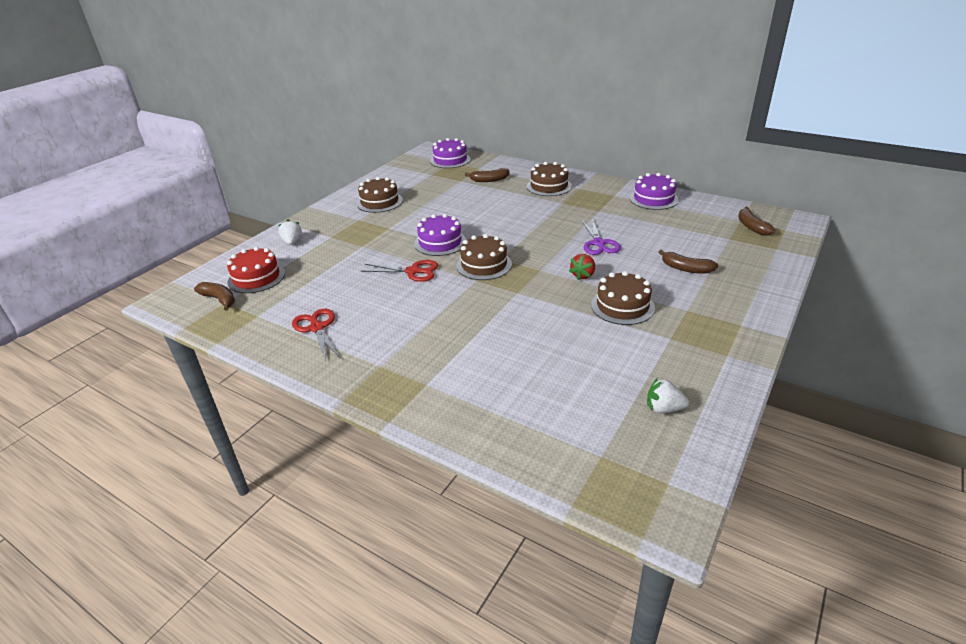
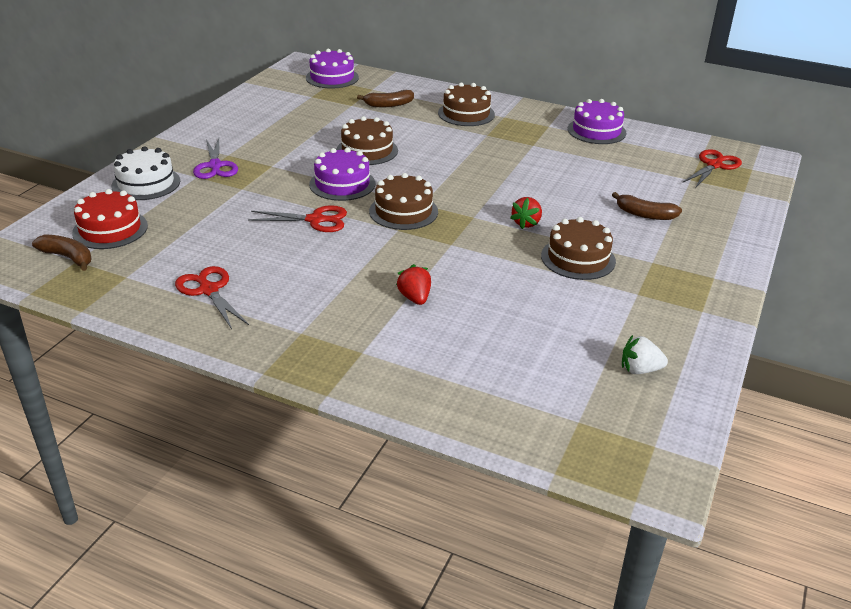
camera: 10 degrees left, 0 degrees up
(292, 242) = (146, 183): white strawberry -> white cake
(379, 202) = (250, 132): brown cake -> brown cake (367, 150)
(479, 338) = (415, 298): none -> red strawberry
(599, 243) = (539, 185): purple scissors -> purple scissors (215, 166)
(751, 227) = (714, 165): brown banana -> red scissors

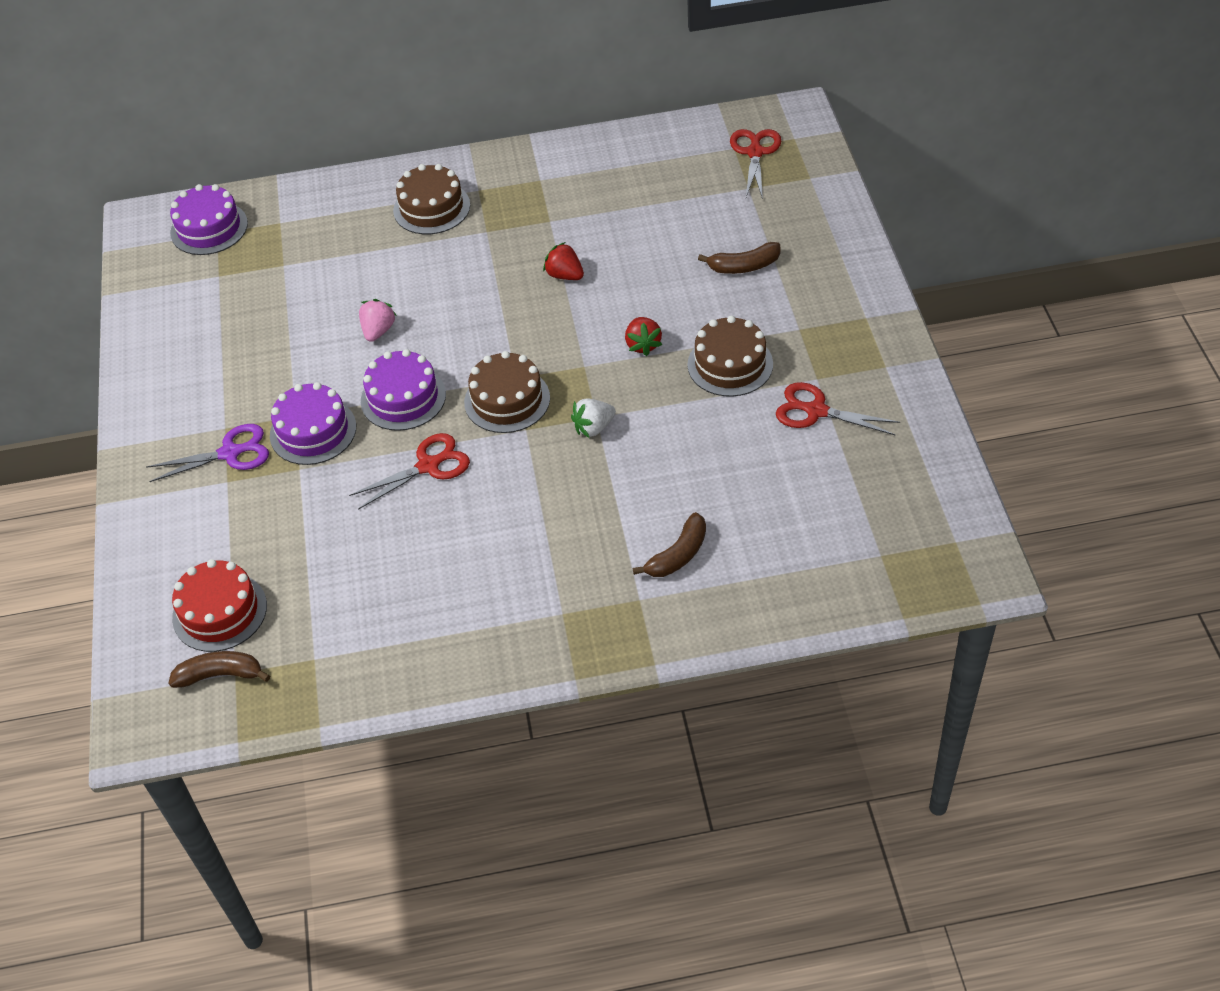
camera: 30 degrees left, 15 degrees up
(146, 183) = (180, 526): white cake -> none
(209, 290) = (419, 621): red scissors -> red scissors (816, 411)
(215, 166) = (230, 453): purple scissors -> purple scissors turned 60 degrees counterclockwise
(367, 150) = (378, 331): brown cake -> pink strawberry
(388, 105) = (327, 240): brown banana -> brown banana (678, 555)
(415, 298) = (626, 507): red strawberry -> red strawberry (564, 275)
(596, 131) = (597, 160): purple cake -> purple cake (313, 431)
(640, 370) = (885, 468): white strawberry -> white strawberry (593, 427)

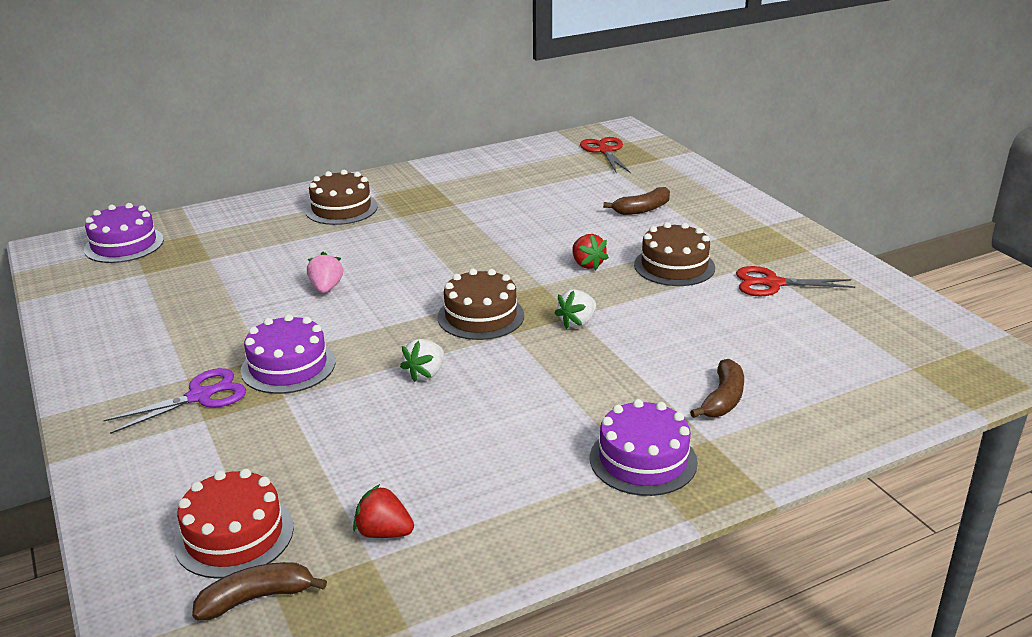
camera: 20 degrees left, 20 degrees down
(403, 398) = (374, 329): purple cake -> purple cake (643, 460)
(428, 466) = (425, 373): red scissors -> white strawberry
(564, 275) = (488, 233): red strawberry -> red strawberry (384, 532)

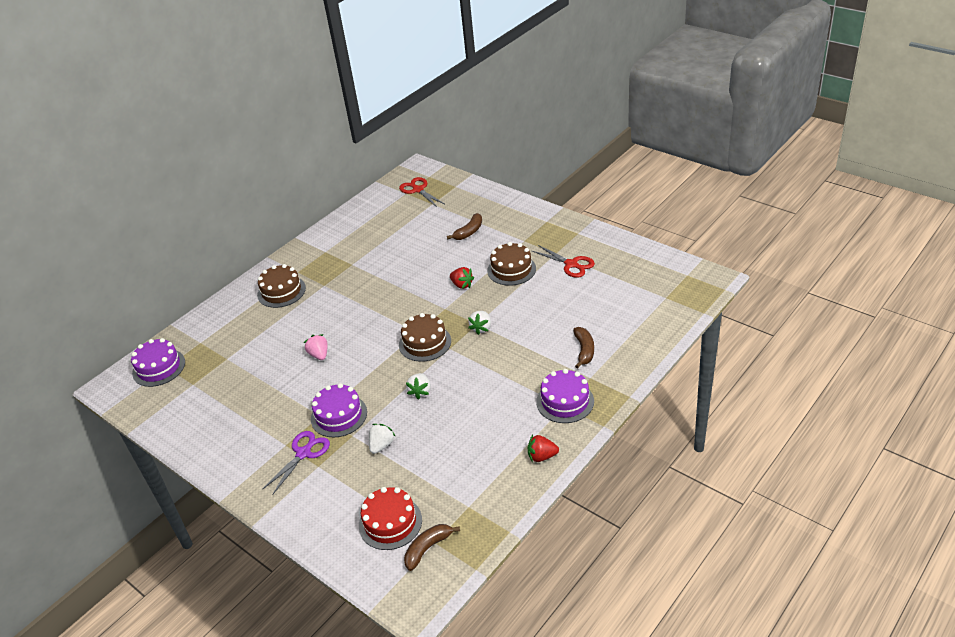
camera: 20 degrees left, 10 degrees up
(313, 424) = (381, 445): none -> white strawberry
(384, 532) = (464, 491): red strawberry -> red strawberry (542, 456)
(773, 284) = (571, 264): red scissors -> red scissors turned 120 degrees counterclockwise

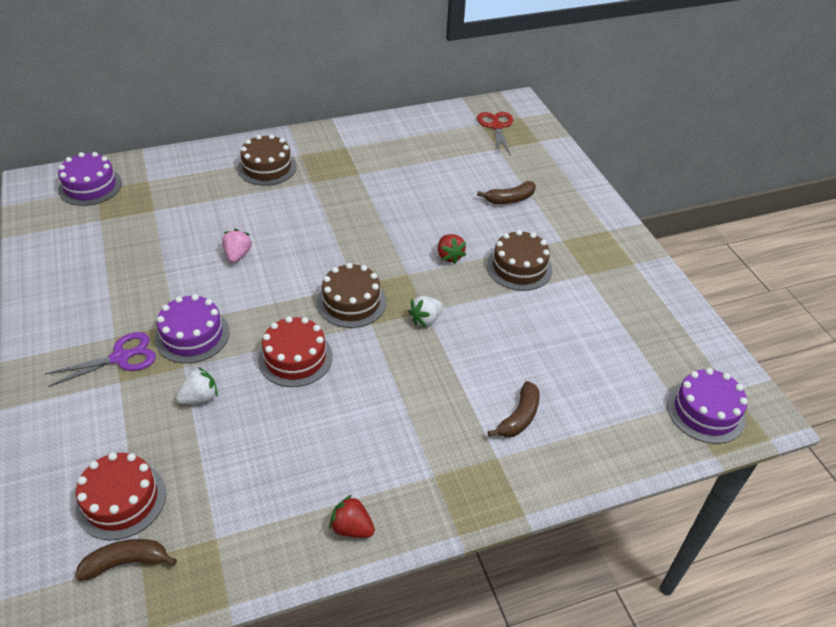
camera: 25 degrees right, 5 degrees up
(420, 392) = (295, 358): white strawberry -> red cake
(565, 401) = (440, 471): purple cake -> purple cake (705, 411)
(571, 264) = (594, 298): red scissors -> none

